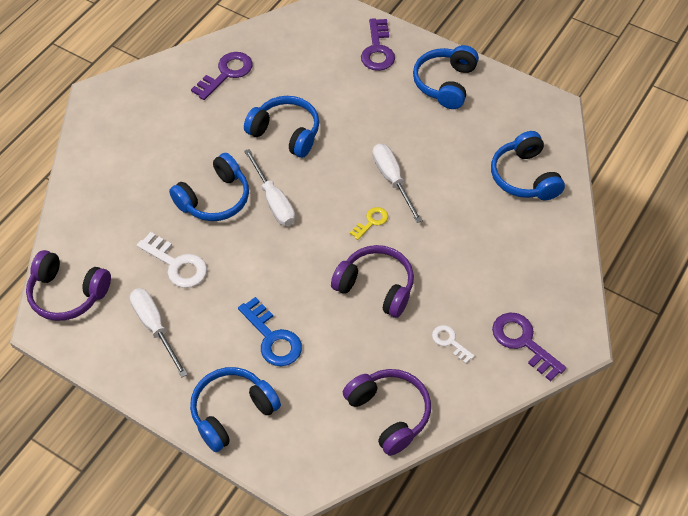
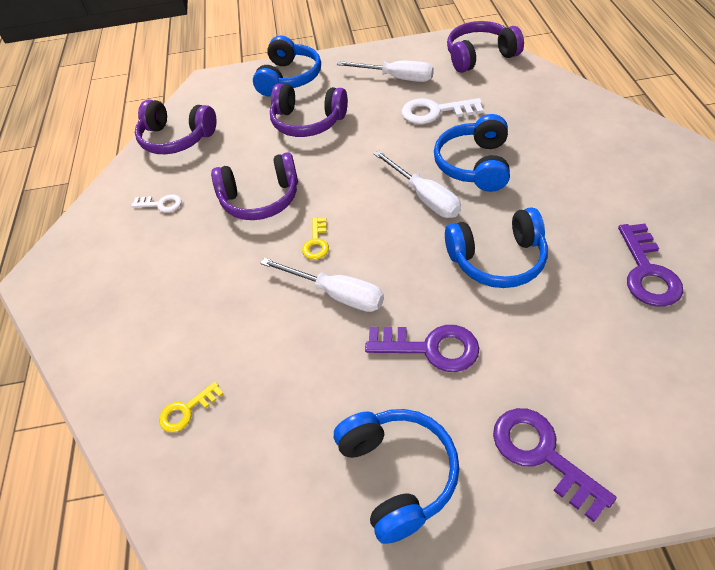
camera: 145 degrees right, 5 degrees down
(272, 338) = (307, 122): blue key -> purple headphones
(274, 201) = (424, 197): white screwdriver -> white screwdriver turned 150 degrees counterclockwise
(523, 342) = (91, 244): purple key -> purple key (430, 348)
(524, 177) = (186, 410): blue headphones -> yellow key

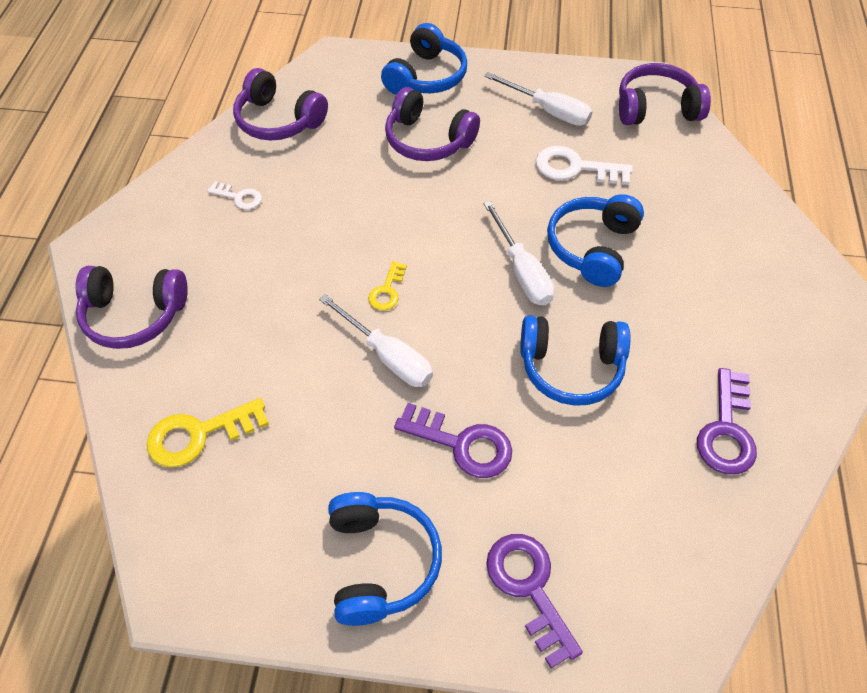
camera: 10 degrees right, 5 degrees up
(186, 410) = (199, 434): yellow key -> yellow key, size x1.73
(260, 199) = (345, 221): purple headphones -> purple headphones (134, 315)

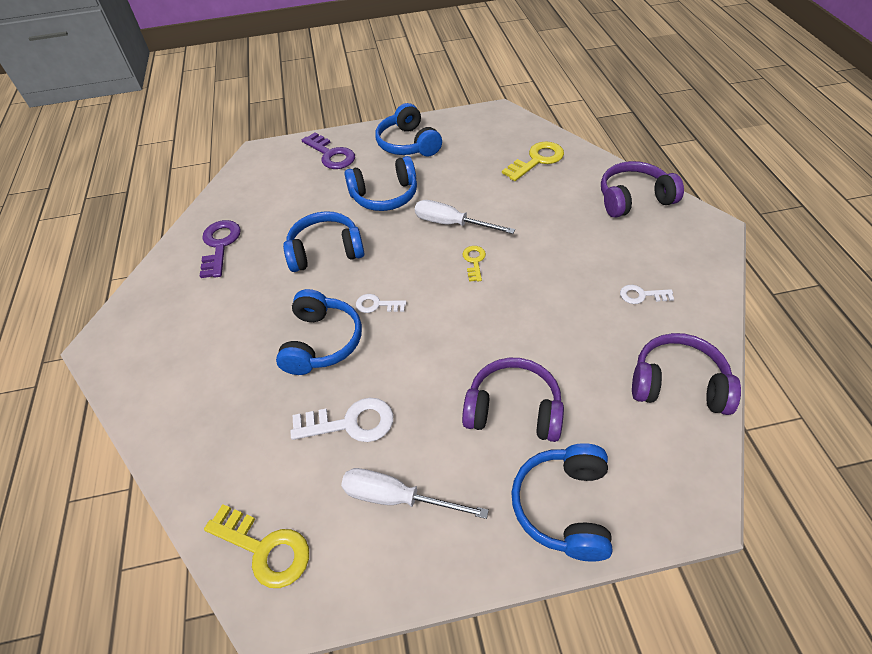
camera: 165 degrees right, 5 degrees down
(462, 444) = (385, 195): purple key -> blue headphones
(522, 271) = (377, 305): white screwdriver -> white key
(656, 108) = (265, 549): purple headphones -> yellow key

